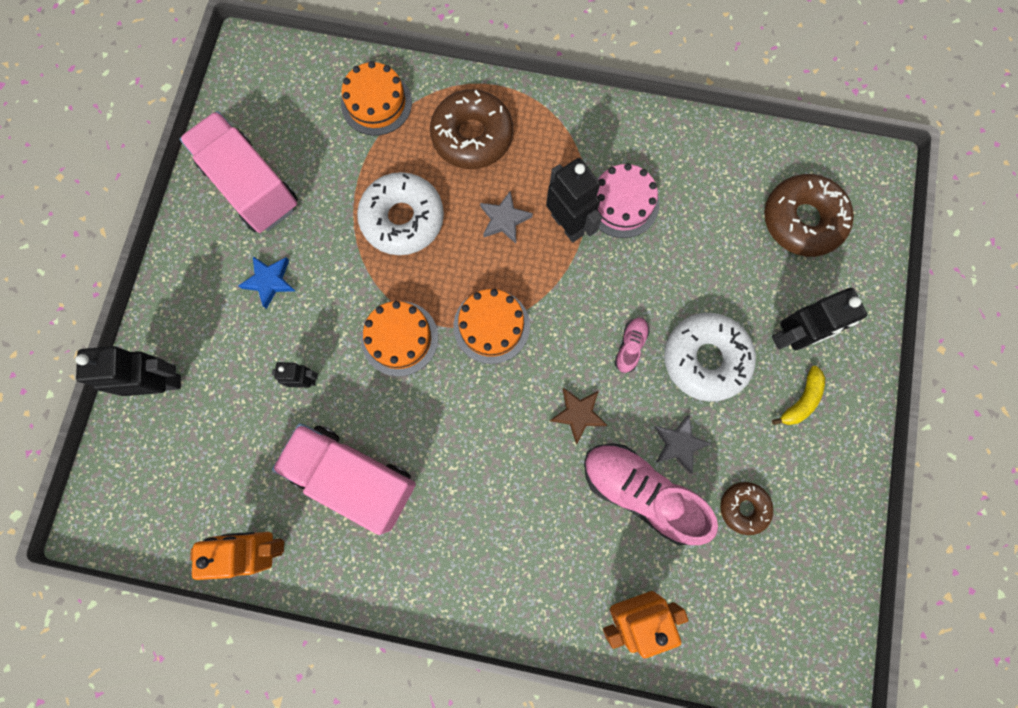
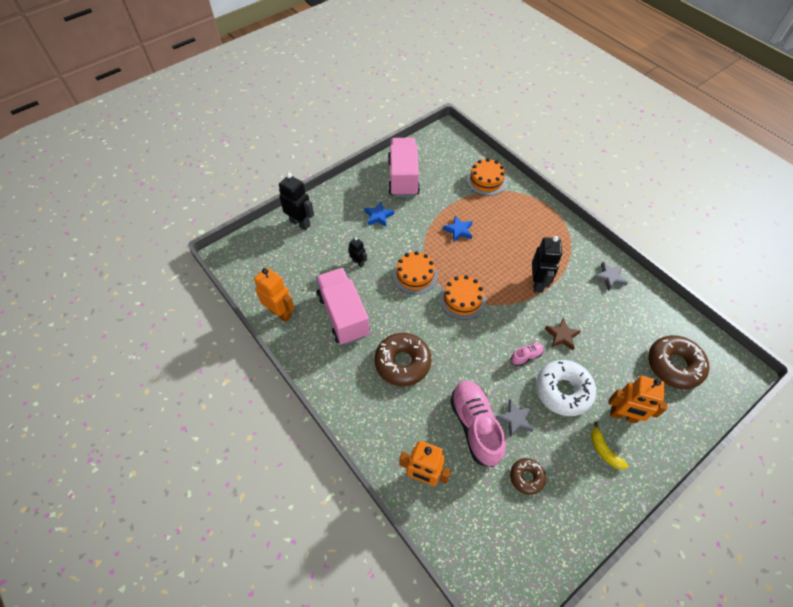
camera: 40 degrees right, 20 degrees down
(402, 219) = (458, 230): white donut -> blue star
(472, 136) = (520, 219): brown donut -> brown donut (402, 363)
(504, 219) = (507, 261): grey star -> grey star (609, 277)
(578, 414) = (473, 367): brown star -> brown star (561, 336)
(622, 203) = (574, 292): pink cake -> none
(791, 336) = (623, 415): black robot -> orange robot
(801, 400) = (604, 450): yellow banana -> yellow banana turned 75 degrees clockwise

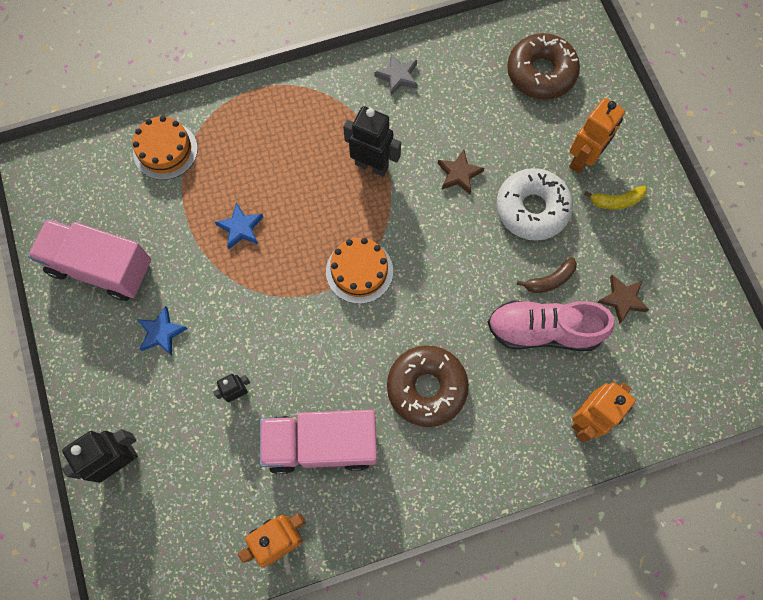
camera: 70 degrees left, 15 degrees up
(415, 275) = (293, 319): orange cake -> none
(515, 419) = (550, 280): grey star -> brown banana
(526, 356) = (472, 229): pink shoe -> none
(526, 477) = (622, 299): brown donut -> brown star

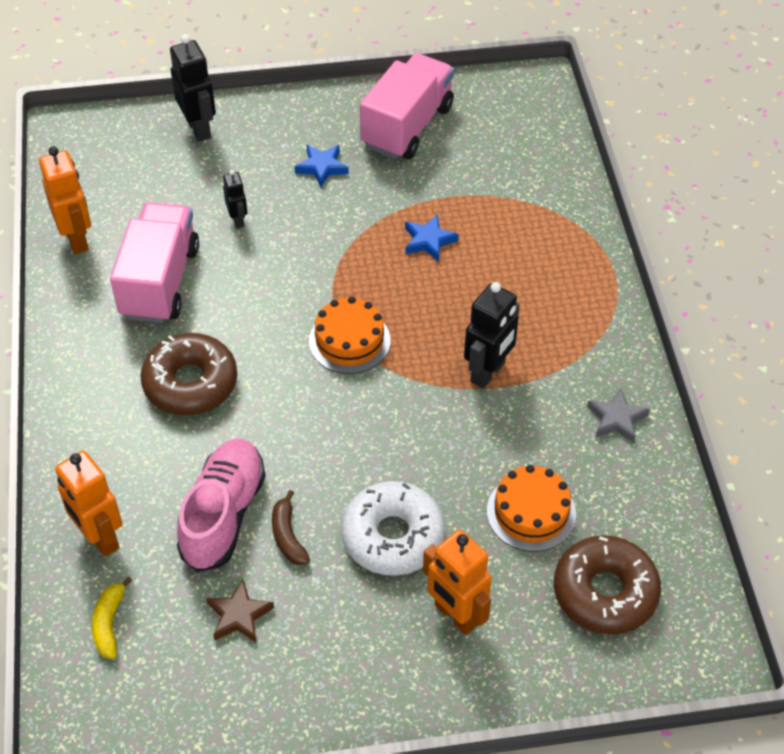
camera: 100 degrees right, 20 degrees down
(165, 150) = (539, 185): orange cake -> orange cake (531, 512)
(459, 174) = (459, 463): brown star -> none
(616, 201) = (383, 643): yellow banana -> yellow banana (109, 623)

